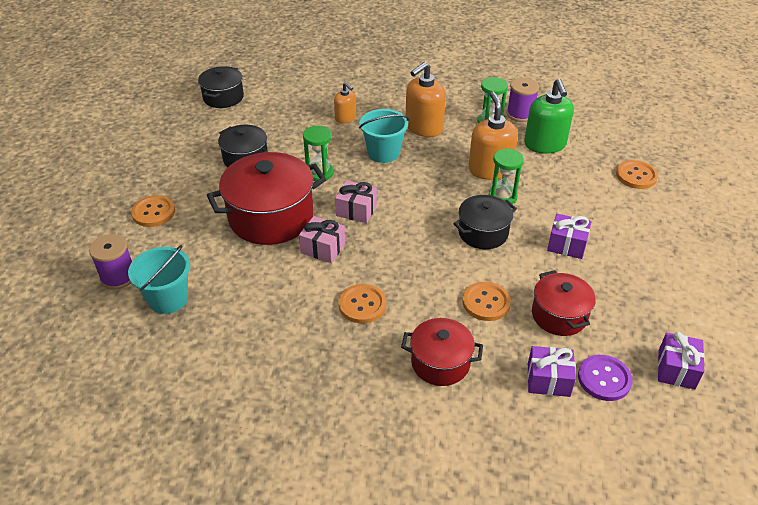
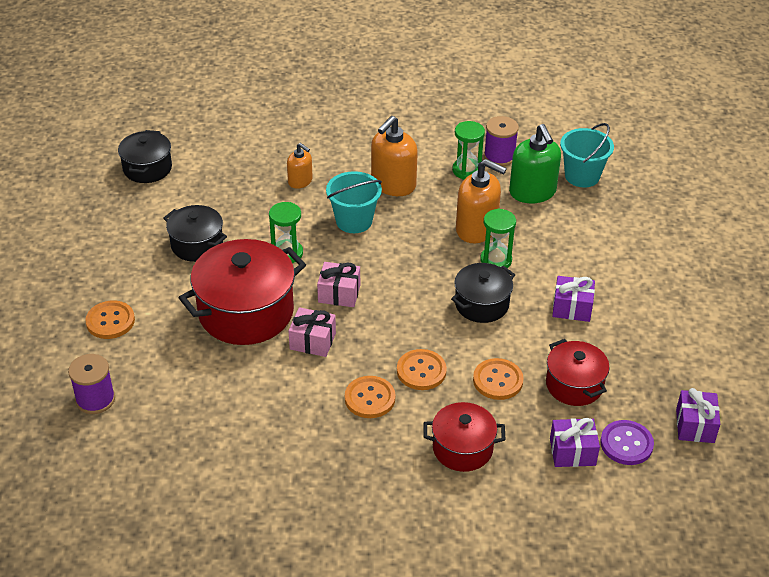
camera: 10 degrees left, 0 degrees up
(168, 299) = (159, 417): turquoise bucket -> turquoise bucket (582, 176)
(490, 169) = (476, 229): orange soap dispenser -> orange soap dispenser turned 135 degrees clockwise
(636, 176) = (636, 220): orange button -> orange button (421, 371)

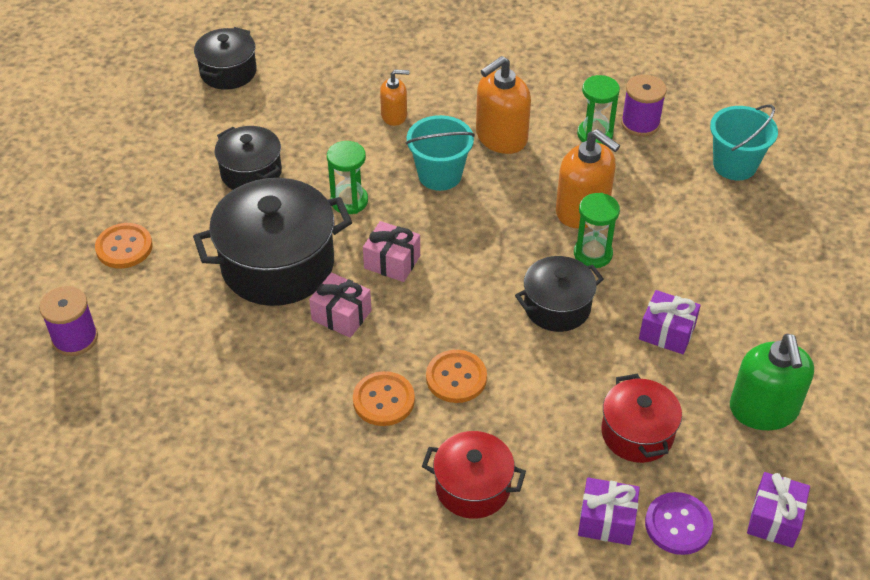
camera: 15 degrees right, 5 degrees up
(246, 312) = (278, 265): red pot -> black pot
(300, 181) = (394, 115): orange soap dispenser -> orange soap dispenser turned 60 degrees counterclockwise
(498, 380) = (544, 408): orange button -> none
(532, 192) = (666, 175): green soap dispenser -> green soap dispenser (763, 410)

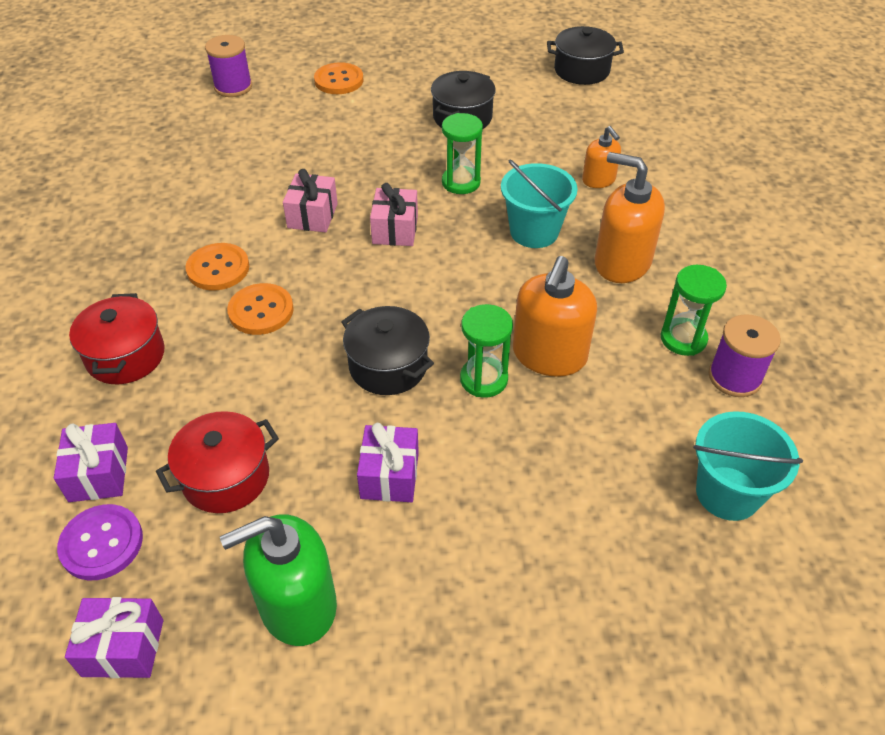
camera: 70 degrees right, 0 degrees up
(278, 265) = (358, 162): black pot -> none

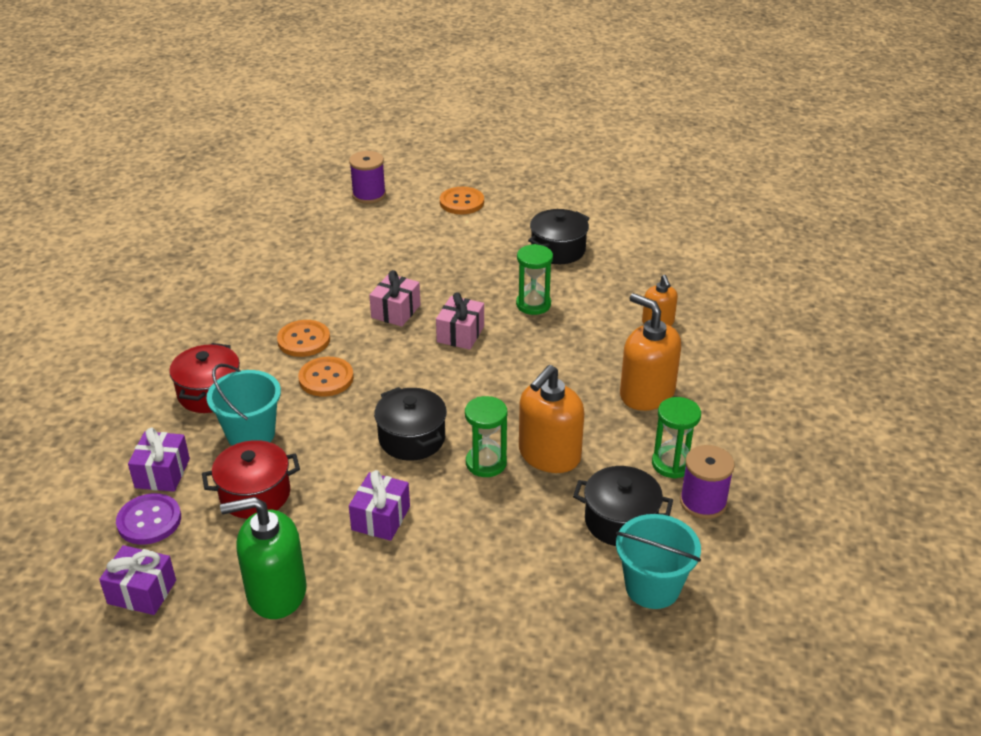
camera: 15 degrees right, 10 degrees down
(534, 232) = (580, 355): turquoise bucket -> turquoise bucket (251, 434)
(581, 70) = (686, 225): black pot -> black pot (620, 521)

